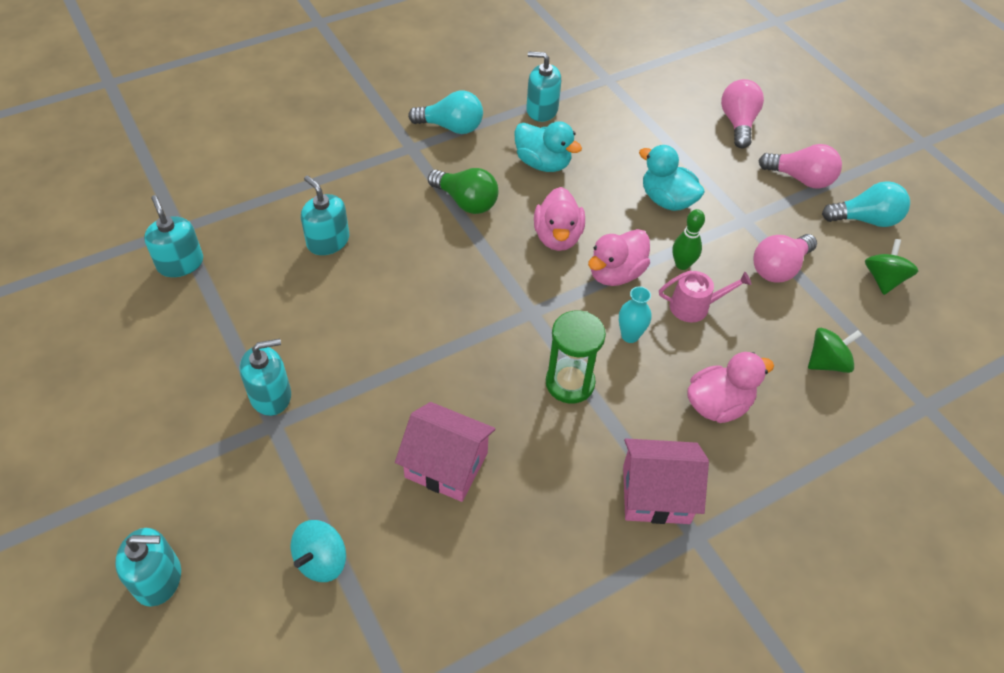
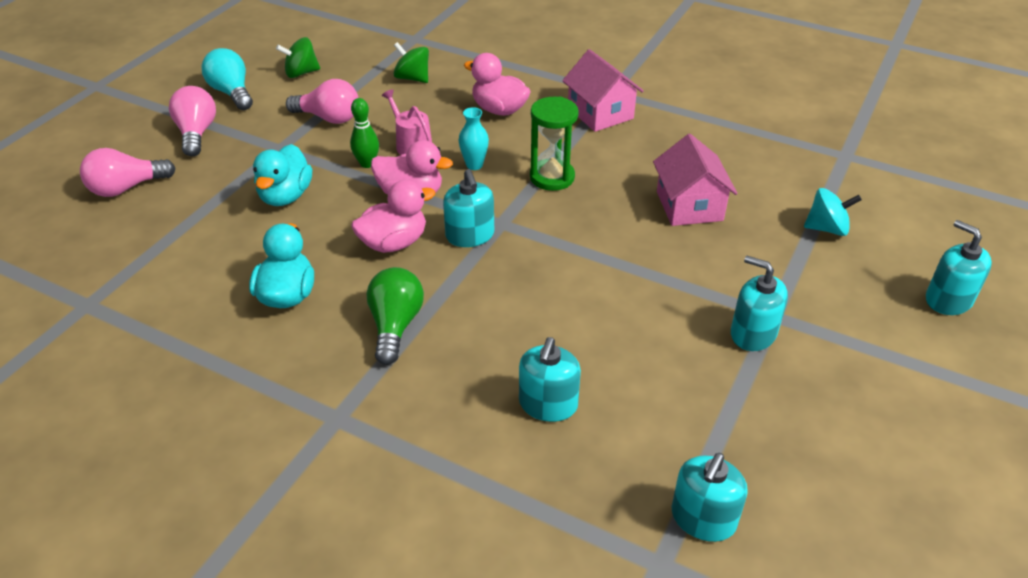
camera: 120 degrees left, 10 degrees down
(451, 127) = (271, 400): turquoise light bulb -> none
(542, 110) = (185, 335): turquoise soap dispenser -> turquoise soap dispenser (470, 235)

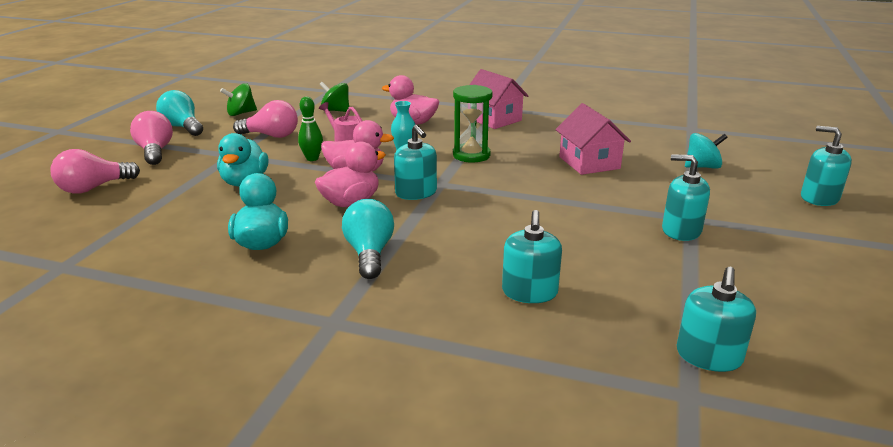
camera: 10 degrees left, 15 degrees down
(395, 326) = (369, 254): green light bulb -> turquoise light bulb

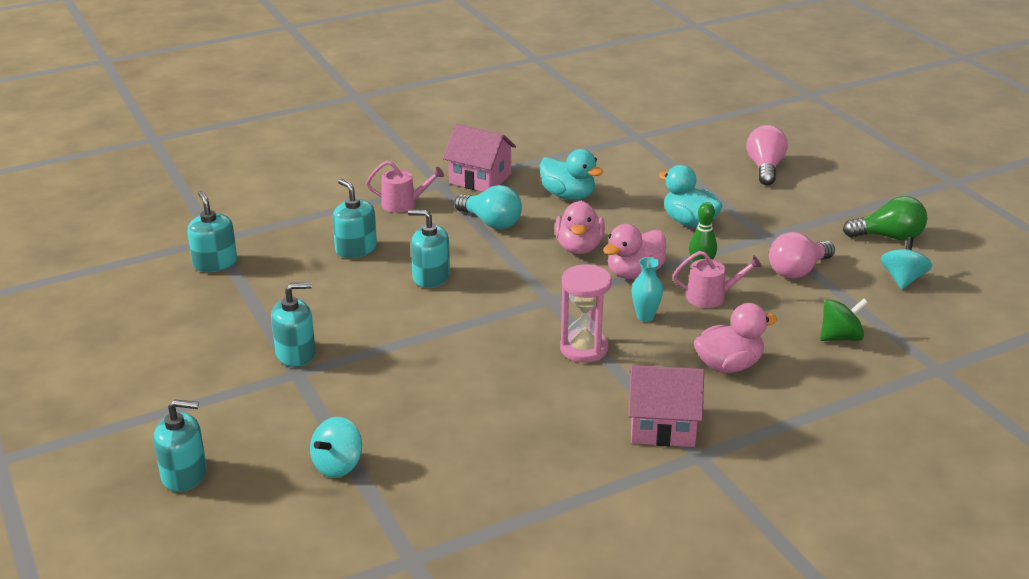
camera: 135 degrees right, 5 degrees up
(155, 152) = (825, 207): pink light bulb -> none
(183, 127) = (888, 237): turquoise light bulb -> green light bulb
(241, 113) = (902, 279): green spinning top -> turquoise spinning top
(409, 319) = (403, 204): none -> pink watering can
(416, 193) = (551, 280): turquoise soap dispenser -> turquoise soap dispenser (431, 277)
(471, 155) = (584, 348): green hourglass -> pink hourglass
(589, 163) = (460, 403): pink house -> pink house (480, 179)

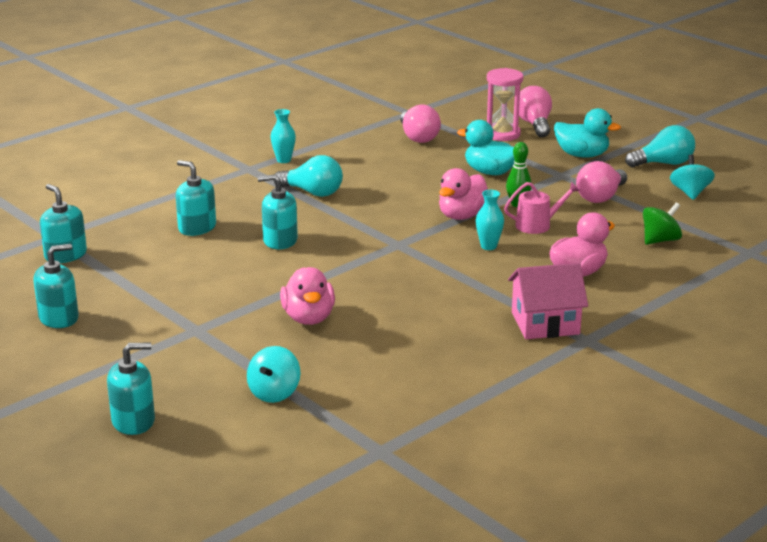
camera: 15 degrees left, 5 degrees down
(296, 353) = (186, 315): turquoise soap dispenser -> turquoise soap dispenser (59, 318)
(403, 204) = (222, 187): pink watering can -> none
(480, 179) = (283, 160): pink house -> turquoise vase
(568, 196) = (372, 164): turquoise duck -> turquoise duck (582, 155)
(579, 247) = (403, 202): pink duck -> pink duck (308, 318)
(584, 348) = (447, 277): pink hourglass -> pink hourglass (502, 134)
(632, 168) = (418, 137): none -> pink light bulb
(888, 237) = (663, 163): green light bulb -> turquoise light bulb

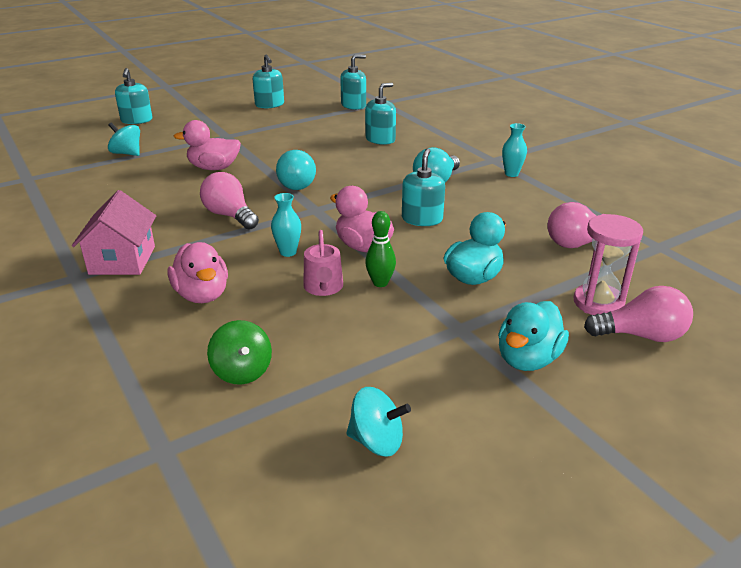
camera: 100 degrees right, 5 degrees up
(280, 240) = (345, 165): turquoise soap dispenser -> turquoise soap dispenser (422, 219)
(601, 197) = (384, 348): pink light bulb -> pink light bulb (230, 215)
(663, 163) = (493, 439): turquoise light bulb -> turquoise light bulb (297, 183)

